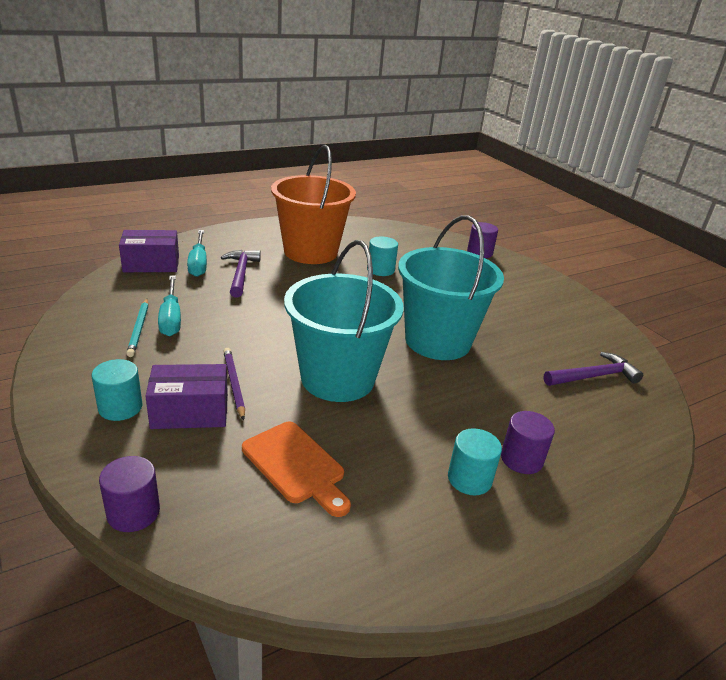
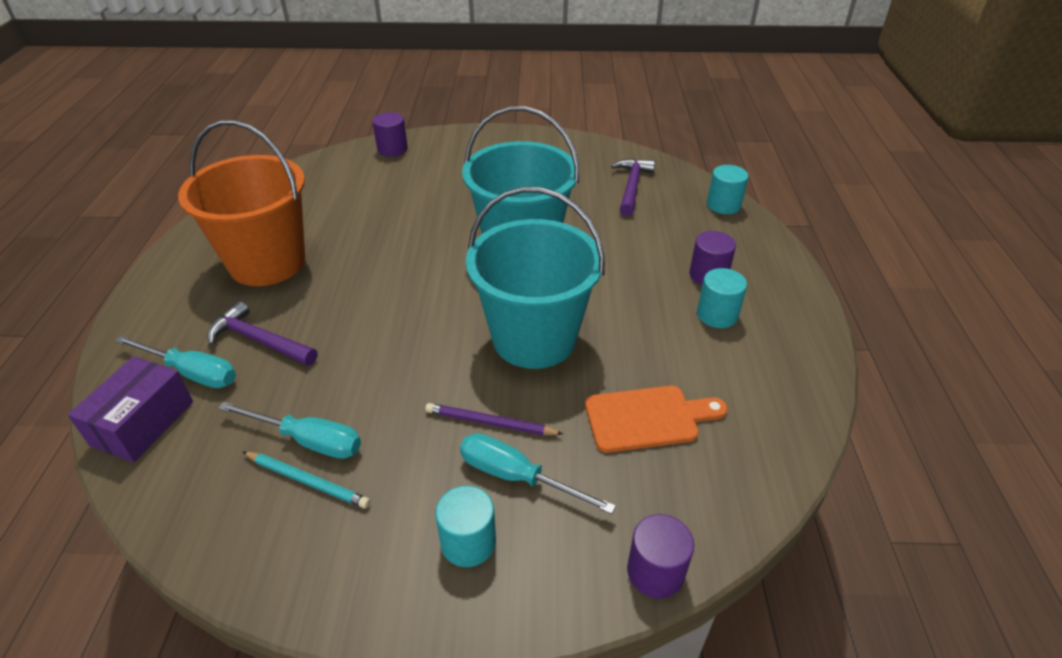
camera: 55 degrees left, 10 degrees up
(190, 412) = (516, 477): purple box -> turquoise screwdriver
(380, 270) = (361, 226): turquoise cylinder -> turquoise cylinder (723, 205)

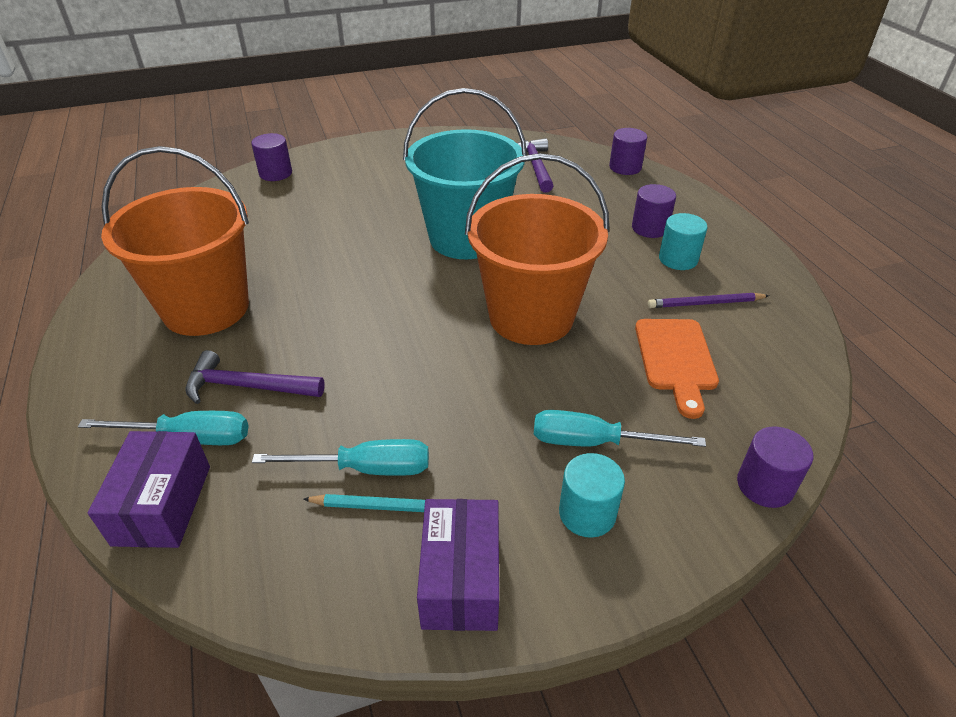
camera: 20 degrees left, 0 degrees up
(325, 564) = (461, 579): none -> purple box
(490, 423) = (539, 402): purple pencil -> purple pencil (705, 303)
(534, 338) = (531, 317): turquoise bucket -> orange bucket
(648, 418) = (676, 359): orange cutting board -> orange cutting board turned 120 degrees clockwise
(723, 205) = (625, 167): turquoise cylinder -> purple cylinder

